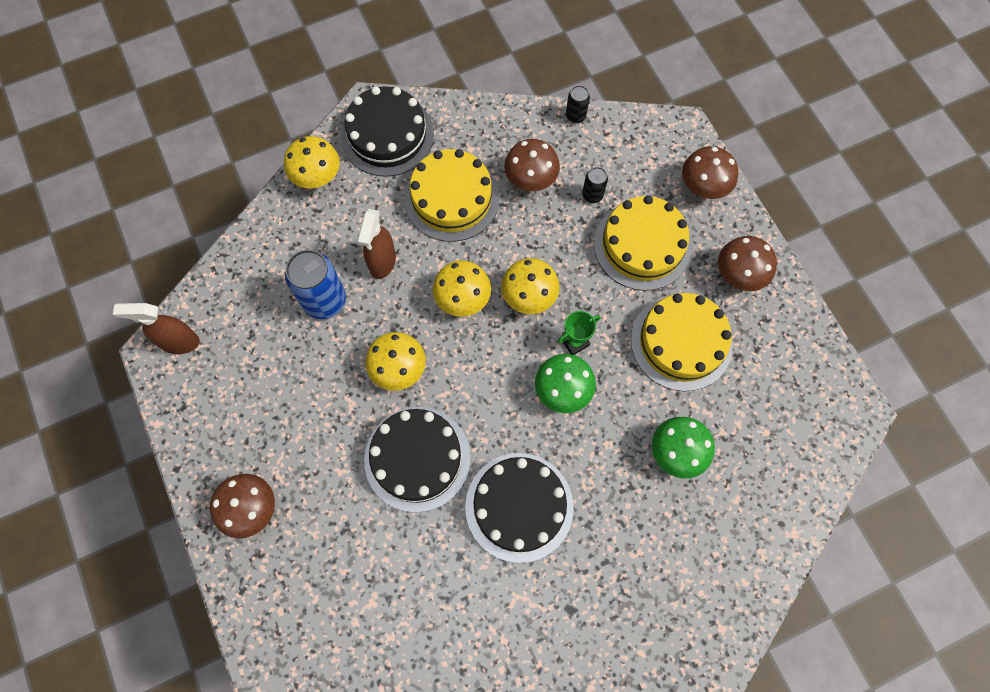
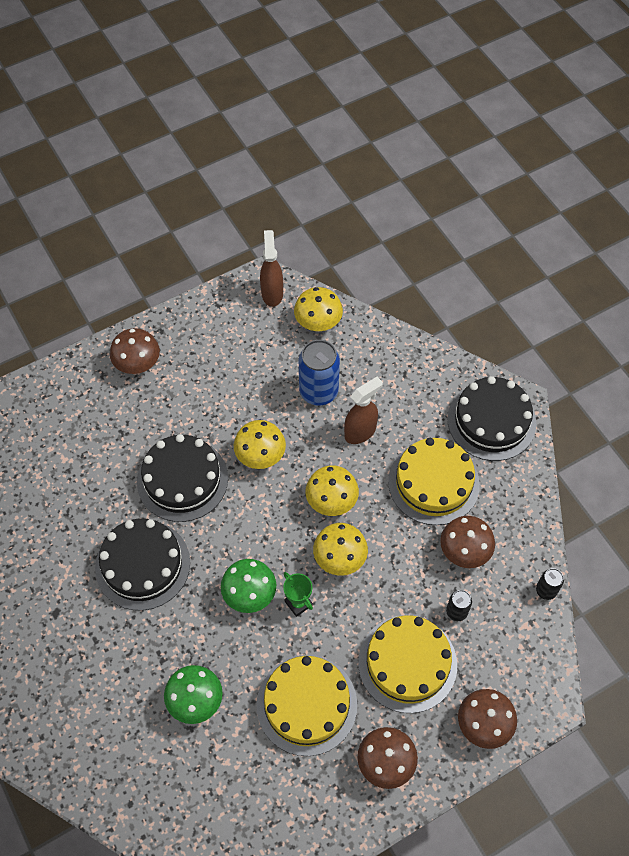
camera: 85 degrees right, 10 degrees down
(317, 177) = (437, 370): yellow mushroom -> yellow mushroom (318, 324)
(382, 262) = (360, 432): brown spray bottle -> brown spray bottle turned 135 degrees clockwise

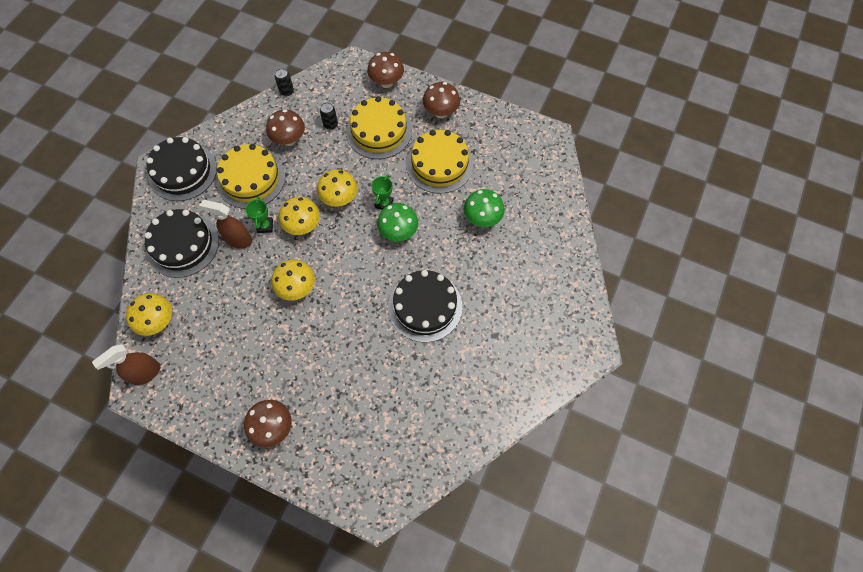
camera: 125 degrees left, 5 degrees up
(182, 479) = (348, 325): black cake -> black cake (183, 245)
(318, 392) = (221, 285): blue can -> none
(359, 465) = (265, 226): none -> green trophy

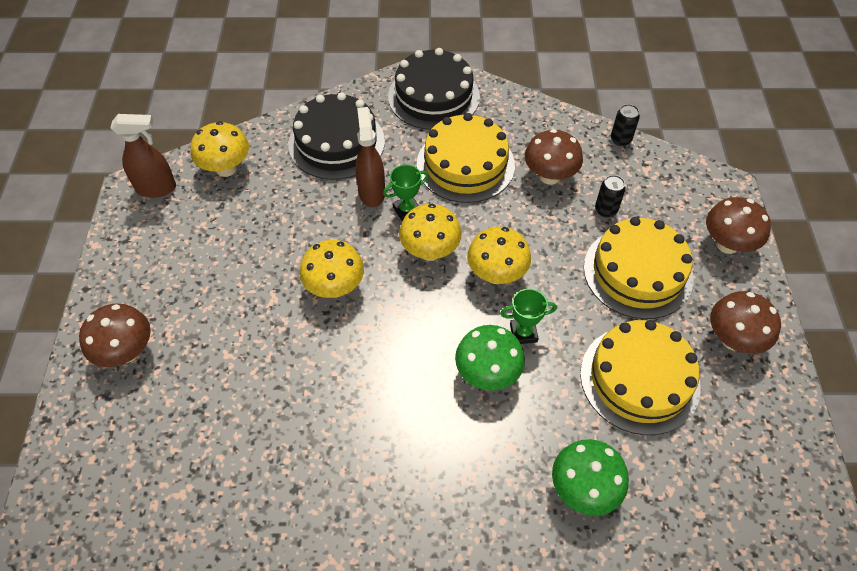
camera: 65 degrees right, 10 degrees down
(146, 373) = (156, 188): brown spray bottle -> brown spray bottle turned 150 degrees clockwise
(425, 306) = (383, 467): black cake -> none

